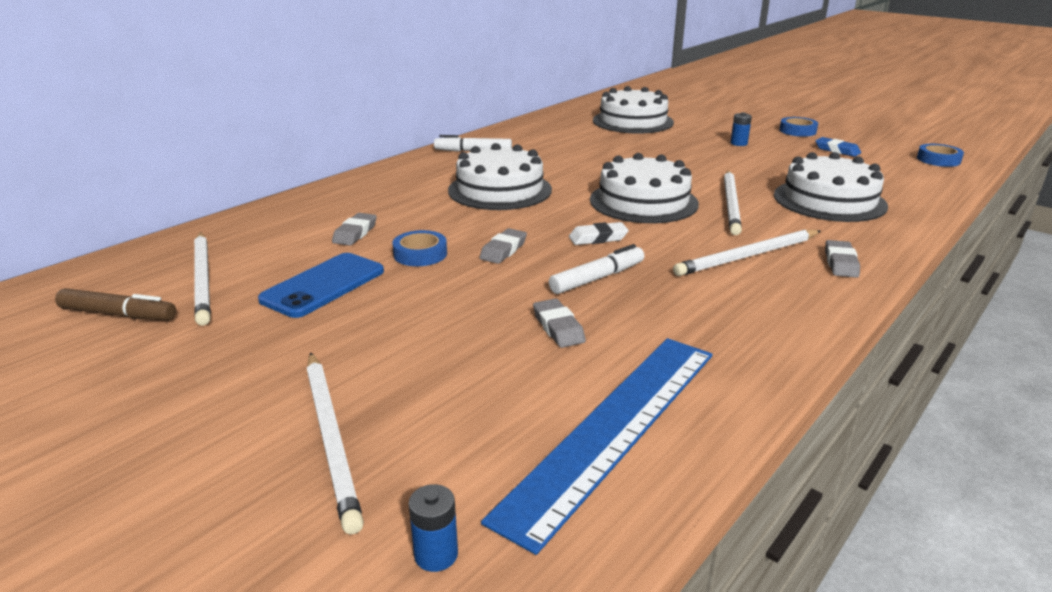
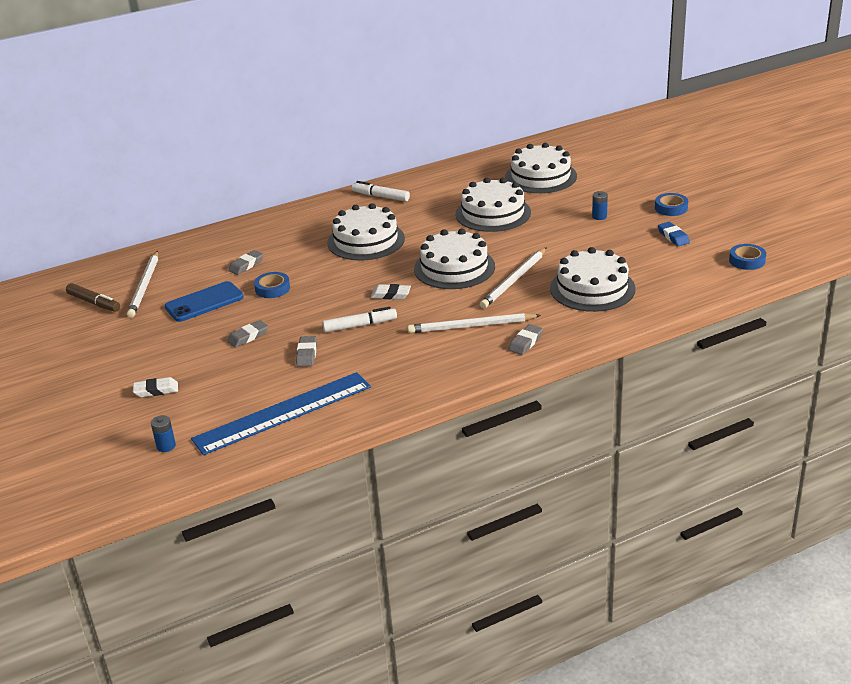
camera: 25 degrees right, 5 degrees up
(331, 438) = (156, 390): white pencil -> white eraser
(503, 250) = (323, 294): grey eraser -> grey eraser (248, 337)
(622, 152) = (493, 213): none -> white cake

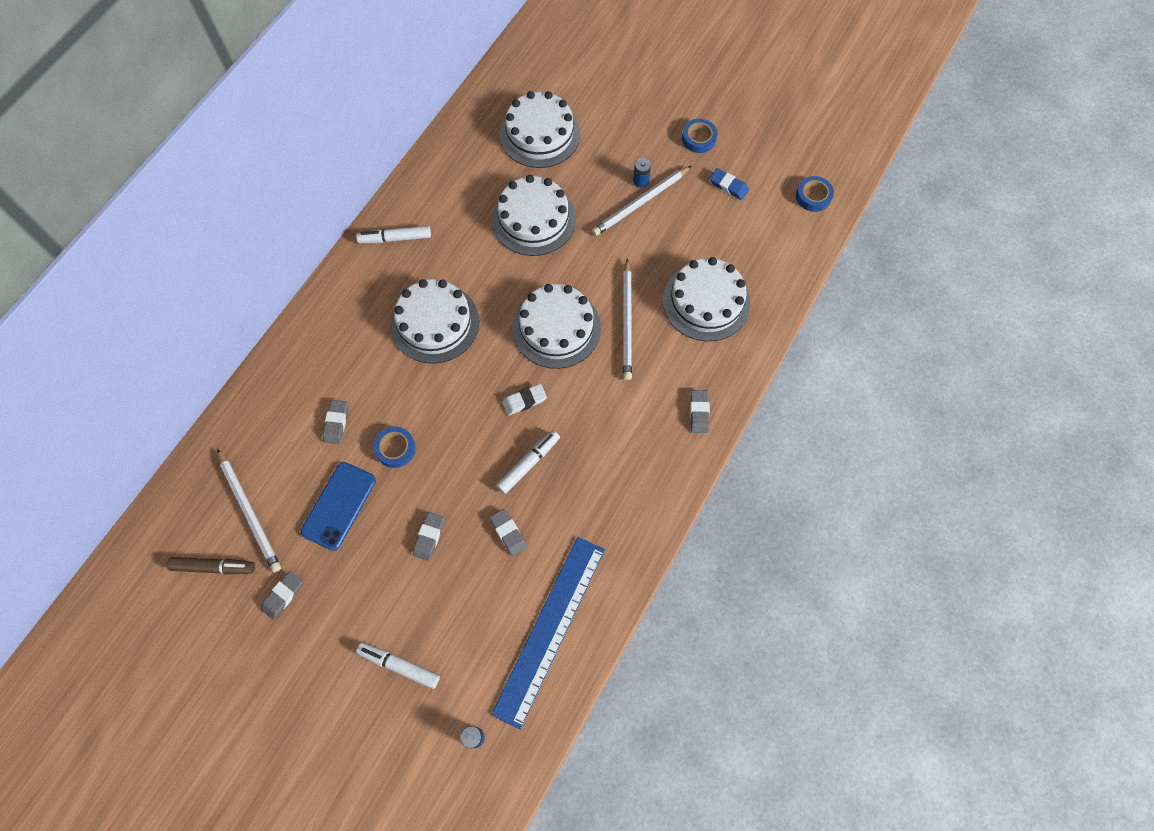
camera: 35 degrees left, 35 degrees up
(120, 330) = (283, 595): none -> grey eraser
(156, 390) = (399, 665): white eraser -> white marker
(471, 326) = (634, 412): white pencil -> white pencil (640, 203)

